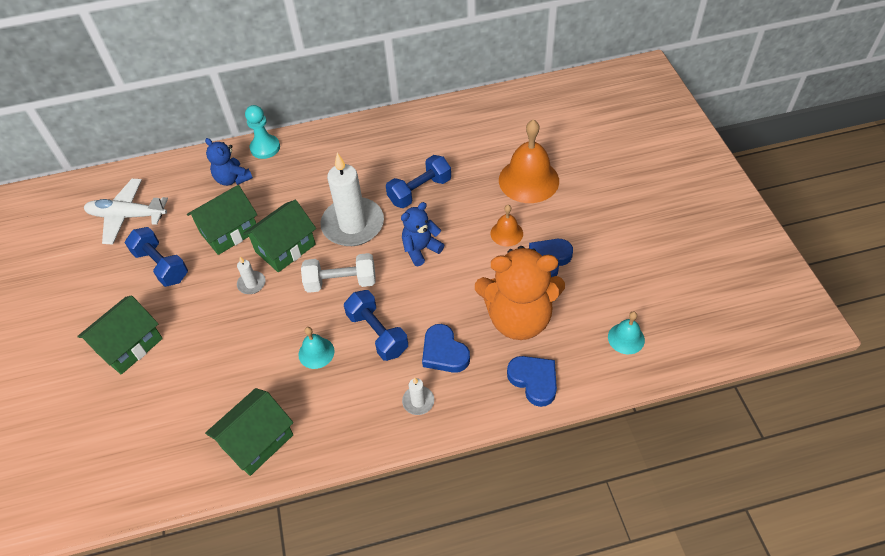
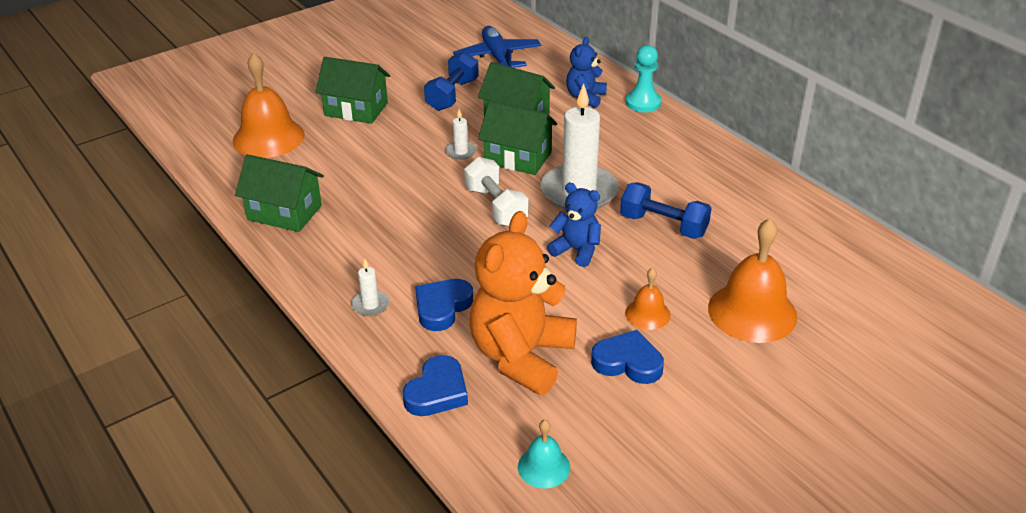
camera: 65 degrees right, 15 degrees down
(124, 431) = (268, 137): none -> orange bell
(127, 216) = (497, 58): white plane -> blue plane
(316, 352) = (399, 217): turquoise bell -> none
(377, 333) = (443, 251): blue dumbbell -> none
(518, 318) = (521, 356): orange teddy bear -> orange teddy bear turned 45 degrees clockwise

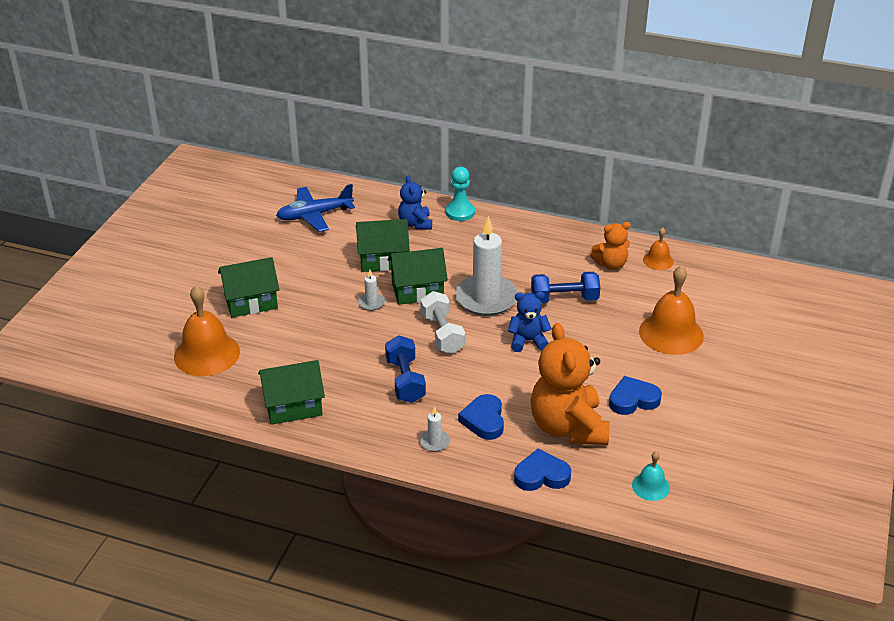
camera: 35 degrees left, 0 degrees up
(437, 392) = (541, 475): blue heart -> blue heart turned 90 degrees counterclockwise
(452, 95) = (314, 260): blue dumbbell -> blue dumbbell (405, 381)
(496, 207) = (442, 334): white dumbbell -> white dumbbell turned 45 degrees clockwise
(497, 58) = (314, 215): blue plane -> blue plane turned 60 degrees counterclockwise
(647, 314) = (613, 363): orange bell -> orange bell (658, 260)
(756, 212) = (611, 264): none -> orange teddy bear

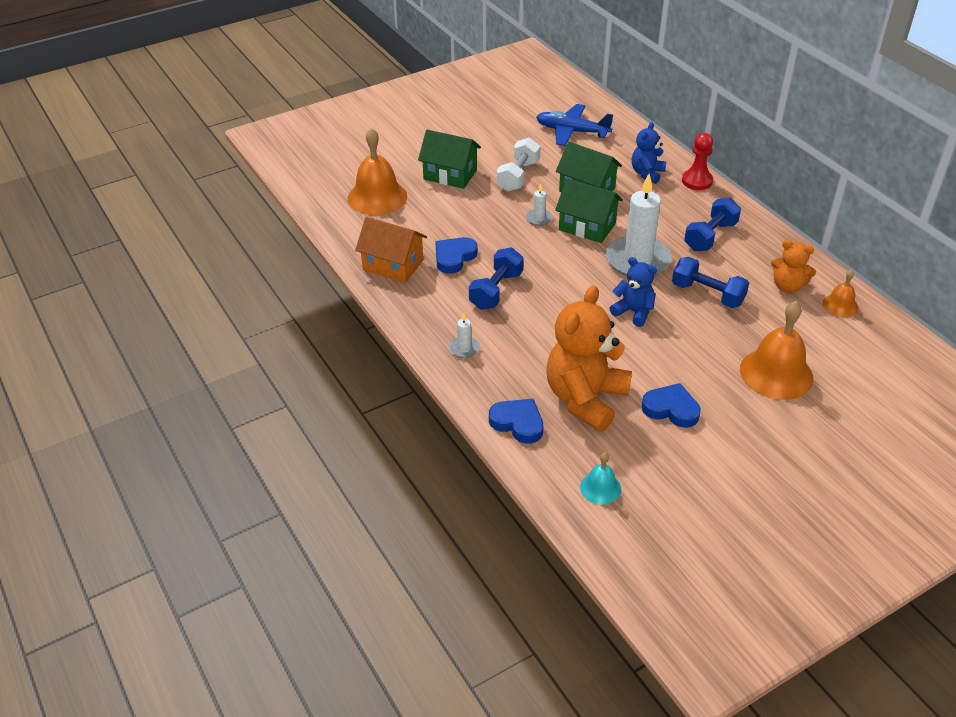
camera: 40 degrees right, 5 degrees up
(293, 406) = (393, 265): green house -> orange house
(442, 334) = (567, 270): white dumbbell -> white dumbbell (518, 176)
(460, 212) = (697, 181): turquoise pawn -> red pawn
(484, 420) = (522, 354): blue heart -> blue heart (454, 257)
(517, 252) = (710, 236): none -> blue dumbbell

